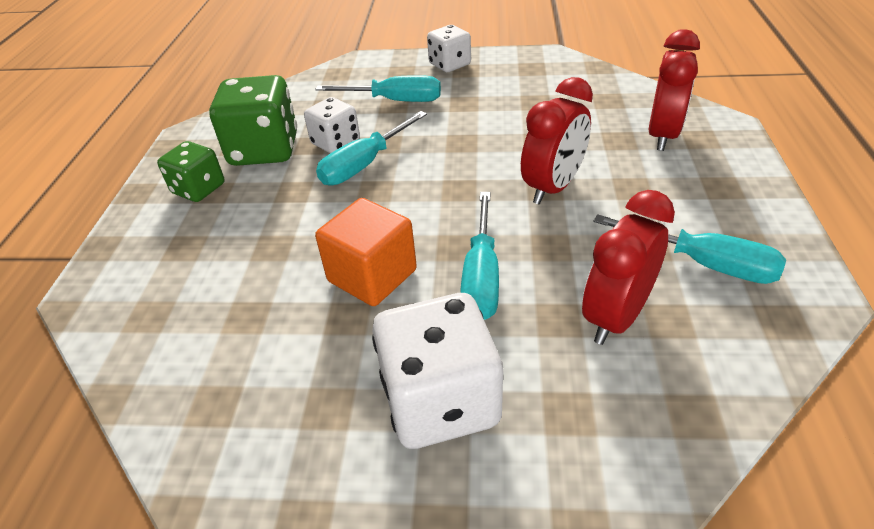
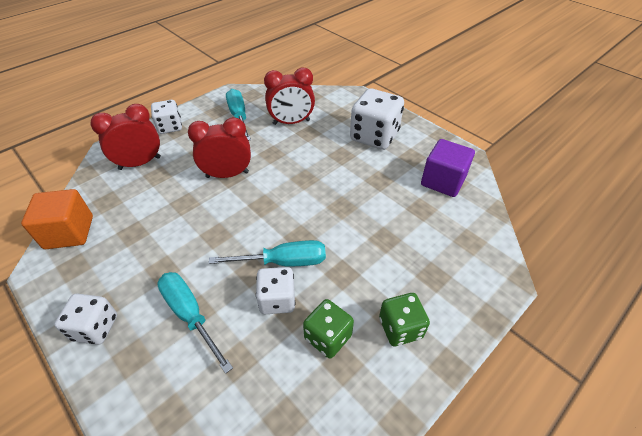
camera: 140 degrees left, 5 degrees up
(235, 390) = (443, 181): none -> purple cube
(264, 150) = (328, 337): green dice -> green dice, size x0.60
(372, 275) = (352, 190): orange cube -> orange cube (69, 232)
(481, 277) = (312, 160): turquoise screwdriver -> none
(739, 183) = (170, 127): none -> white dice

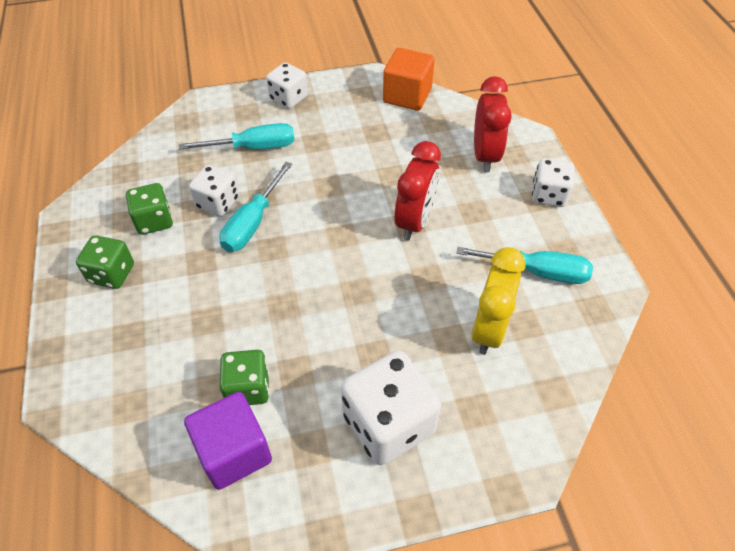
camera: 120 degrees right, 5 degrees up
(291, 122) = (489, 329): red clock -> yellow clock
(407, 194) = (248, 388): none -> green dice

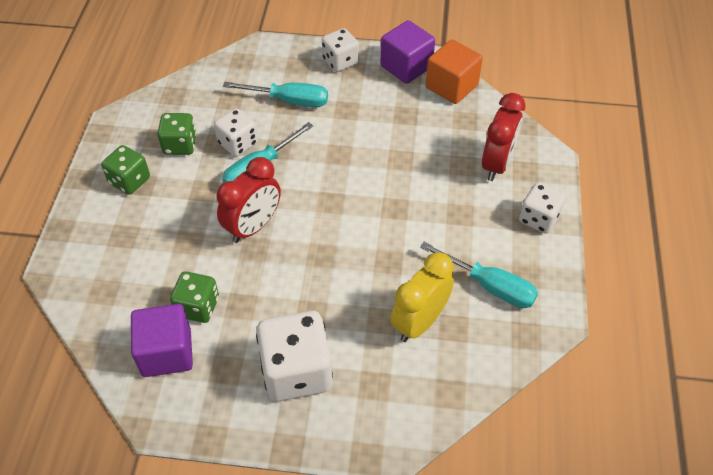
camera: 20 degrees right, 0 degrees up
(355, 88) = (406, 67): none -> purple cube
(414, 221) = (400, 208): red clock -> red clock (253, 226)

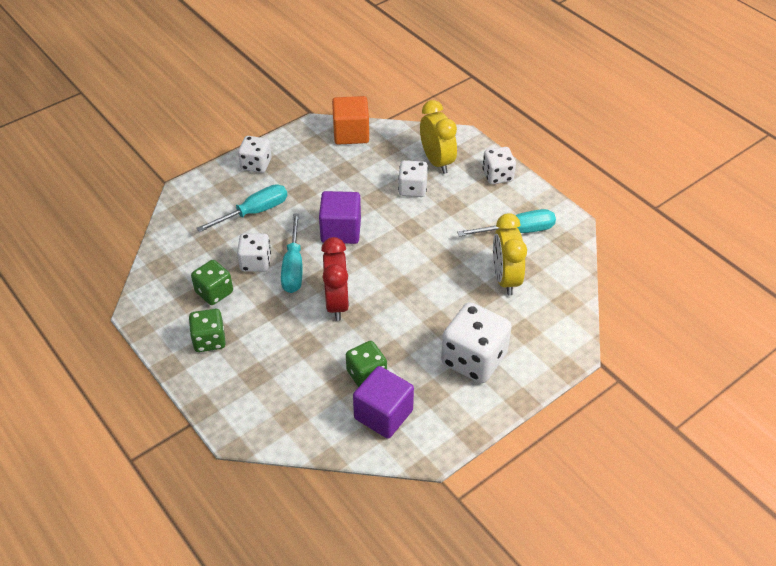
camera: 45 degrees left, 5 degrees down
(406, 67) = (306, 140): purple cube -> purple cube (341, 231)
(442, 174) = (412, 189): none -> white dice
(497, 164) = (437, 161): red clock -> yellow clock

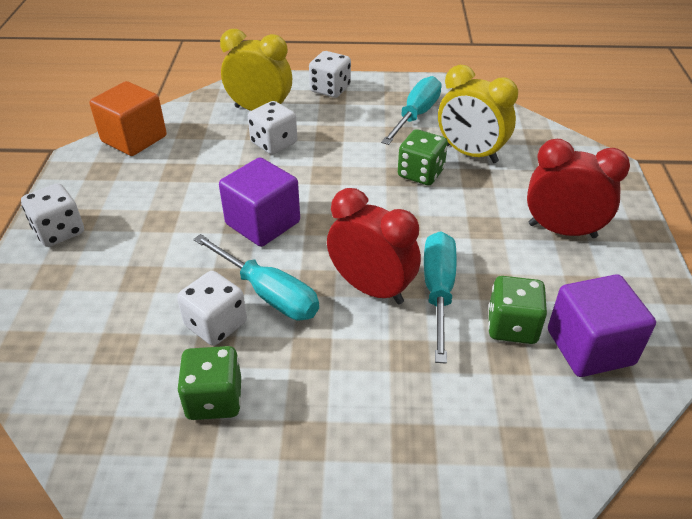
camera: 50 degrees left, 5 degrees down
(209, 340) = (296, 459): green dice -> green dice (420, 173)
(254, 212) = (132, 277): turquoise screwdriver -> turquoise screwdriver (438, 291)
(473, 359) = (562, 231): white dice -> red clock

